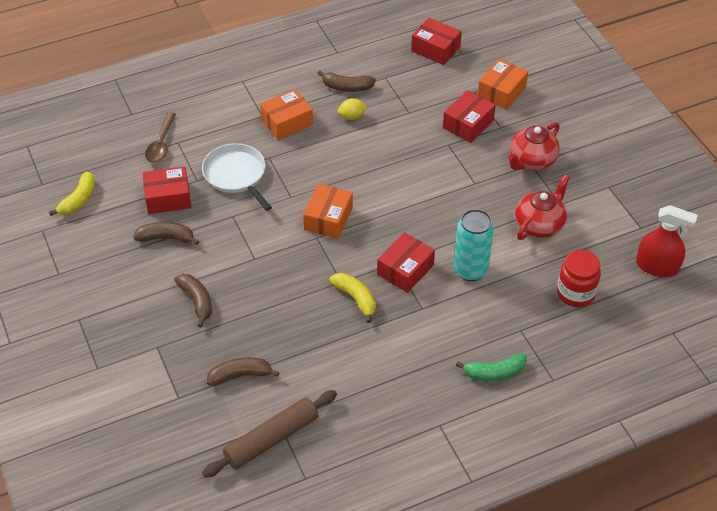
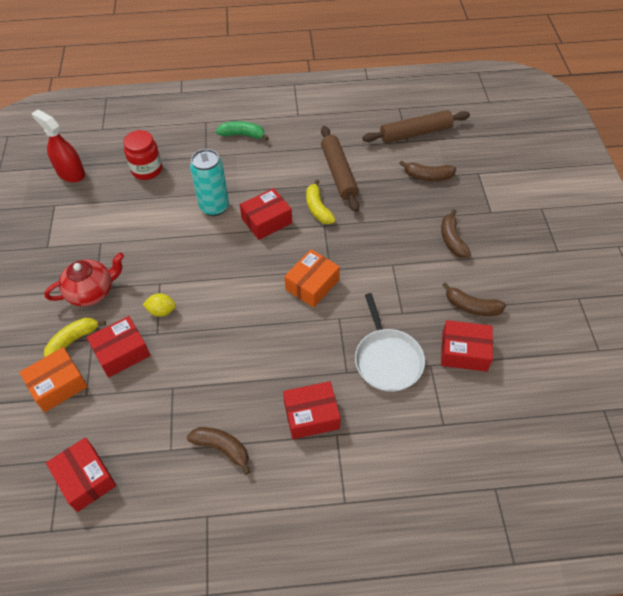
camera: 160 degrees left, 5 degrees up
(78, 200) = (561, 376): yellow banana -> yellow banana (73, 341)
(161, 144) = (463, 427): brown spoon -> none
(287, 122) = (311, 415): orange box -> red box
(350, 350) = (338, 173): none -> brown rolling pin
(352, 116) = (236, 401): yellow lemon -> yellow lemon (162, 311)
(539, 224) = (132, 229): red teapot -> none

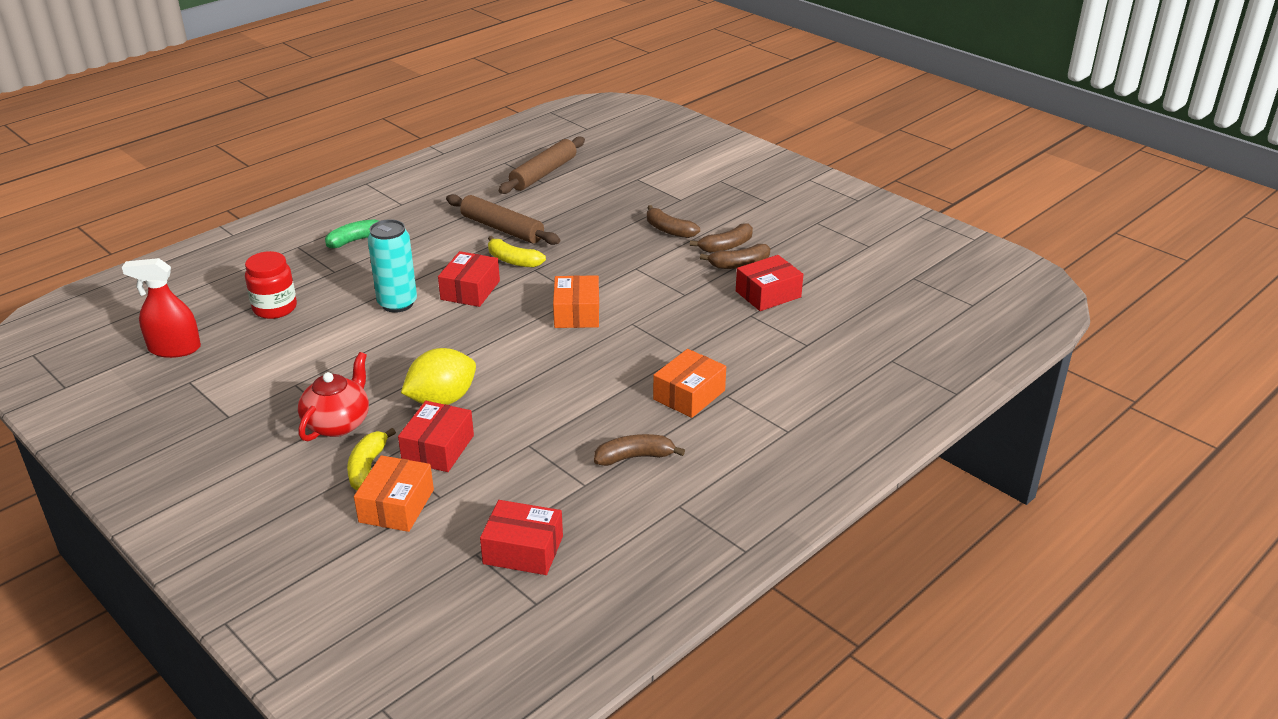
camera: 40 degrees left, 20 degrees down
(162, 311) = (442, 400): yellow lemon -> yellow lemon, size x1.88
(311, 415) = (689, 395): red box -> orange box
(387, 359) = (710, 329): white pan -> none
(428, 176) = (593, 198): brown banana -> brown banana (726, 246)

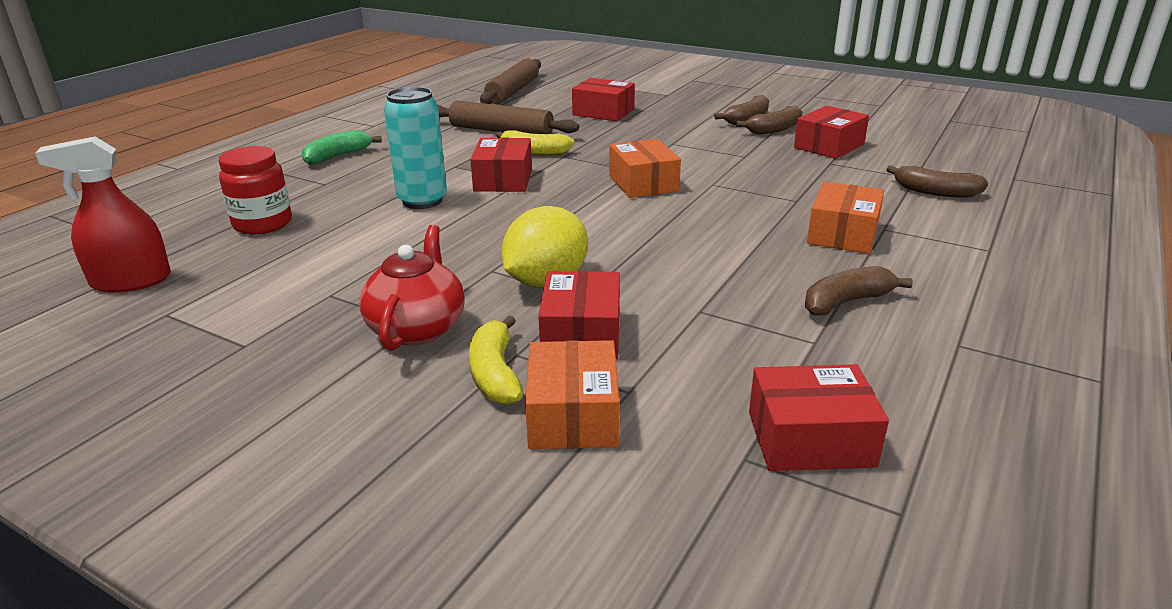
camera: 15 degrees left, 5 degrees down
(605, 216) = (603, 112): none -> red box
(669, 230) = (678, 114): brown banana -> brown banana (935, 192)

